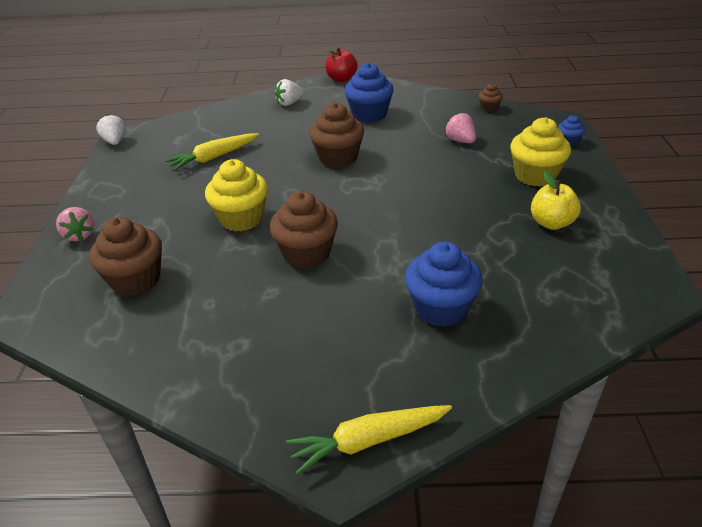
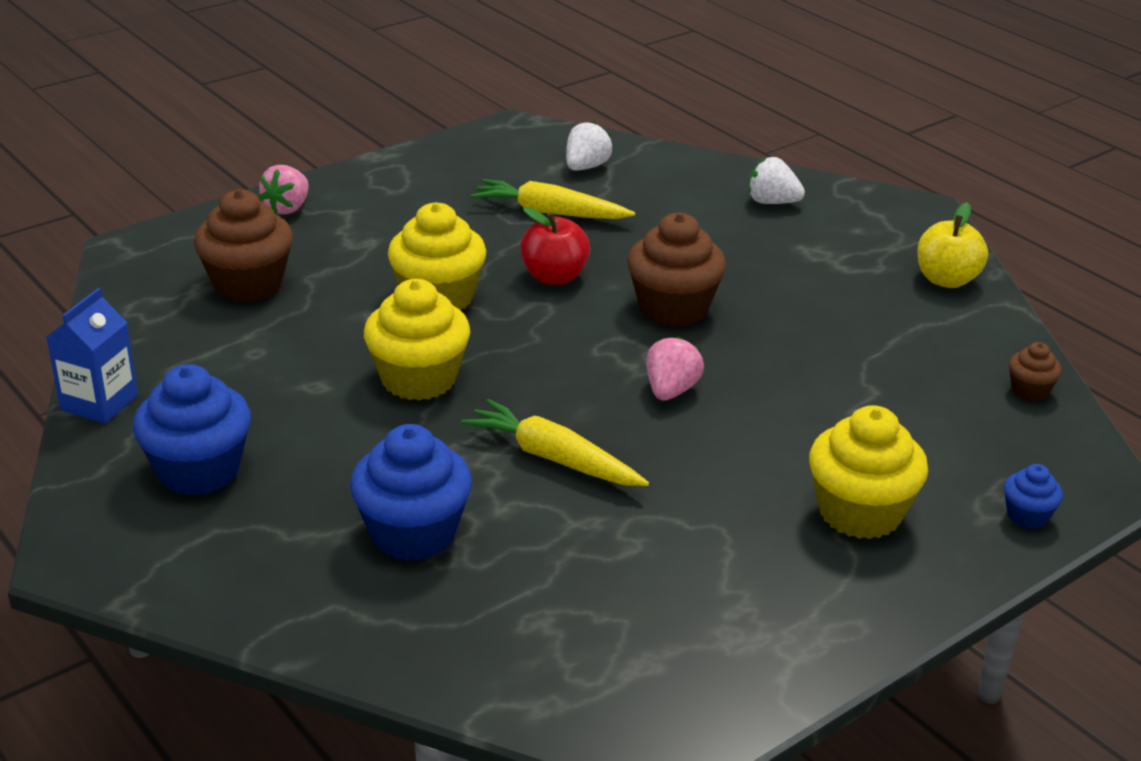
camera: 50 degrees right, 5 degrees down
(115, 142) = (497, 128): white strawberry -> white strawberry (586, 167)
(179, 393) = (99, 403): none -> blue carton
(306, 253) = (418, 379): brown cupcake -> yellow cupcake
(341, 79) = (915, 212): red apple -> red apple (554, 277)
(369, 114) = (836, 283): blue cupcake -> blue cupcake (199, 471)
(369, 441) = (131, 564): yellow carrot -> yellow carrot (554, 458)
(460, 141) = (872, 399): pink strawberry -> pink strawberry (671, 391)
(551, 223) = (733, 572): yellow apple -> yellow apple (946, 280)

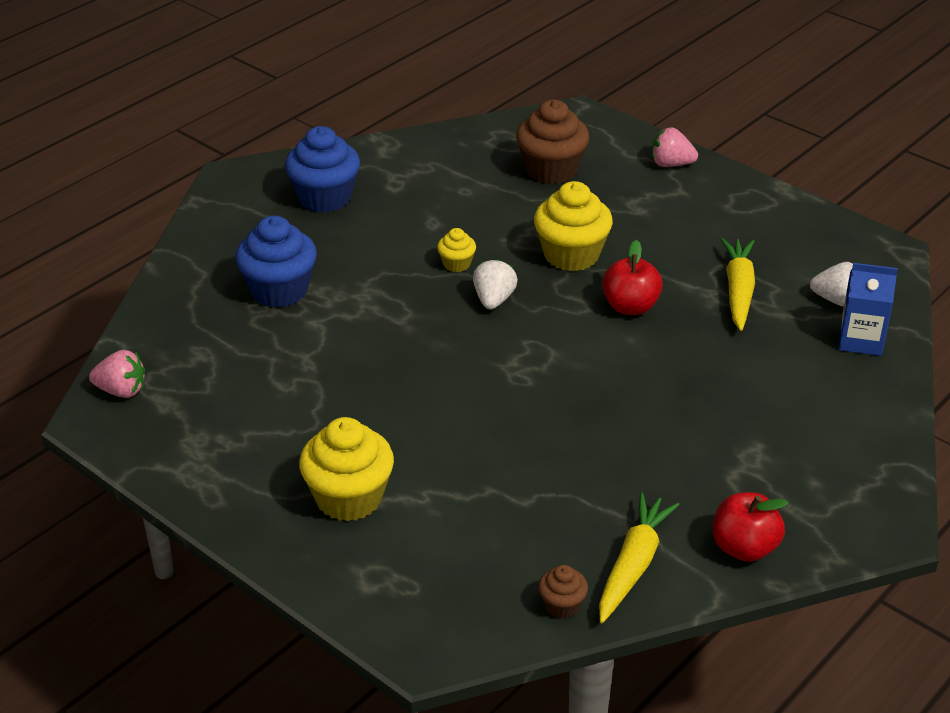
camera: 80 degrees right, 5 degrees up
(99, 403) = (386, 147): blue carton -> blue carton (860, 340)
(418, 379) = (456, 264): yellow cupcake -> yellow cupcake, size x0.50
(554, 458) = (377, 338): yellow carrot -> yellow carrot (633, 565)
(671, 391) = (484, 386): pink strawberry -> pink strawberry (121, 391)
(673, 308) = (610, 376): brown cupcake -> none
(772, 202) = (837, 421): white strawberry -> white strawberry (494, 300)
(946, 280) = (744, 548): yellow apple -> red apple
(1027, 516) = (367, 597): blue cupcake -> none

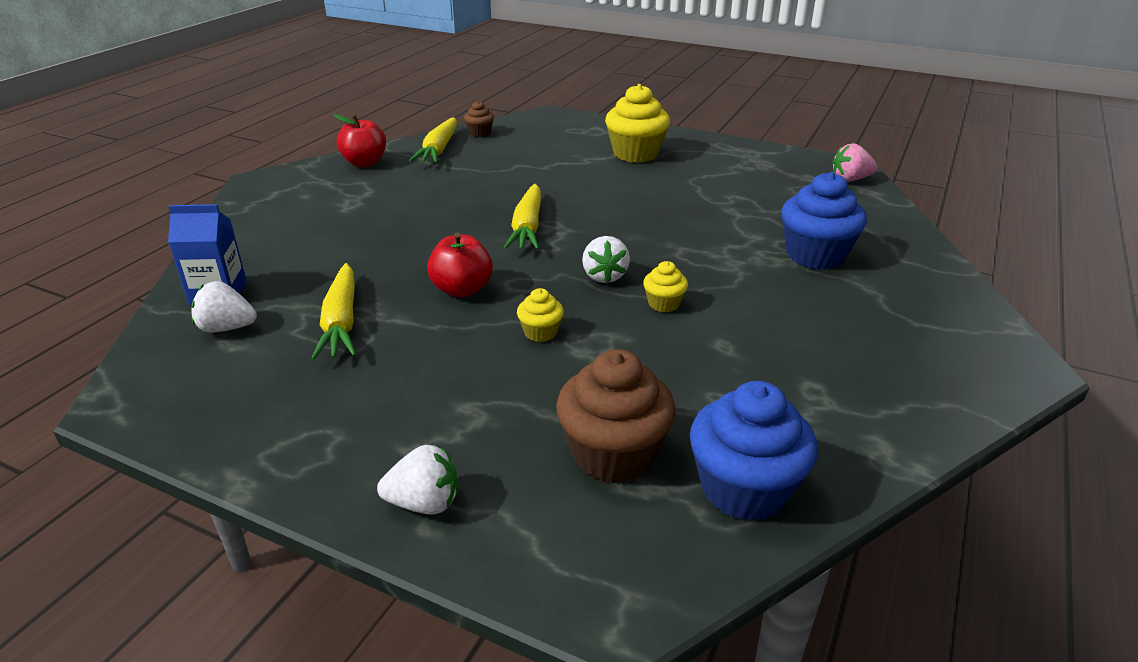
camera: 165 degrees right, 5 degrees down
(325, 198) = (880, 356): blue cupcake -> blue cupcake (744, 489)
(546, 377) = (527, 227): none -> yellow carrot
(571, 255) = (540, 332): yellow cupcake -> yellow cupcake, size x0.50
(671, 164) = (424, 503): pink strawberry -> white strawberry

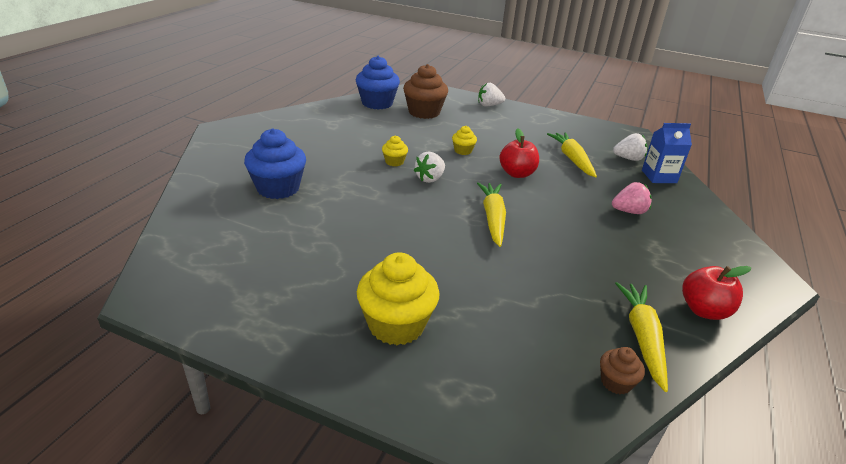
camera: 175 degrees right, 0 degrees up
(604, 276) = (430, 179): white strawberry -> white strawberry turned 135 degrees counterclockwise
(850, 179) = (169, 270): pink strawberry -> pink strawberry (629, 211)

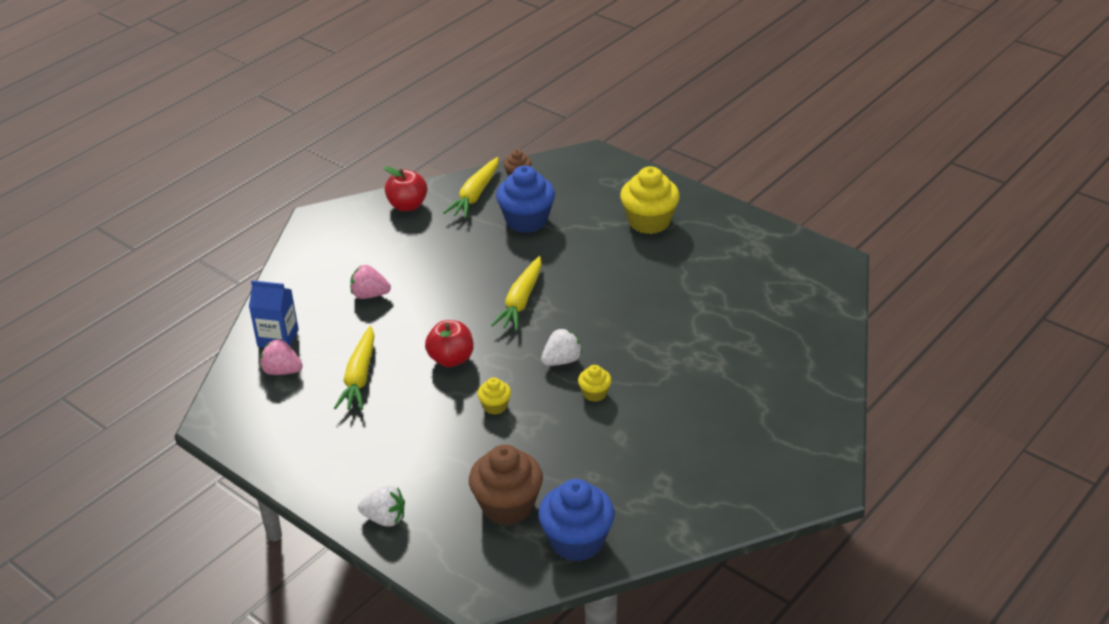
camera: 160 degrees left, 5 degrees up
(278, 188) = (739, 363): blue cupcake -> blue cupcake (526, 220)
(628, 159) = (282, 371): white strawberry -> pink strawberry

